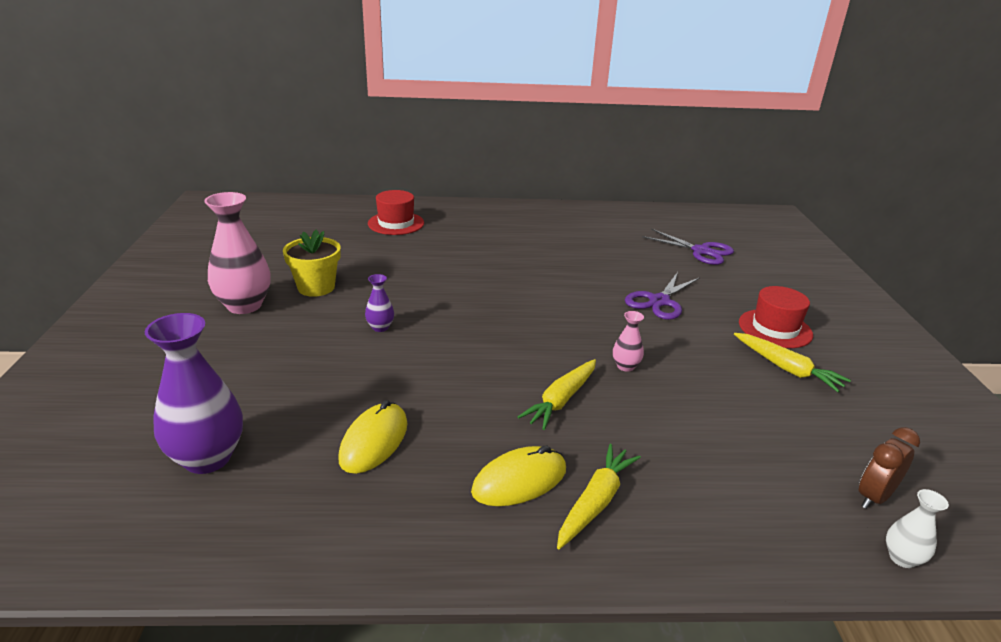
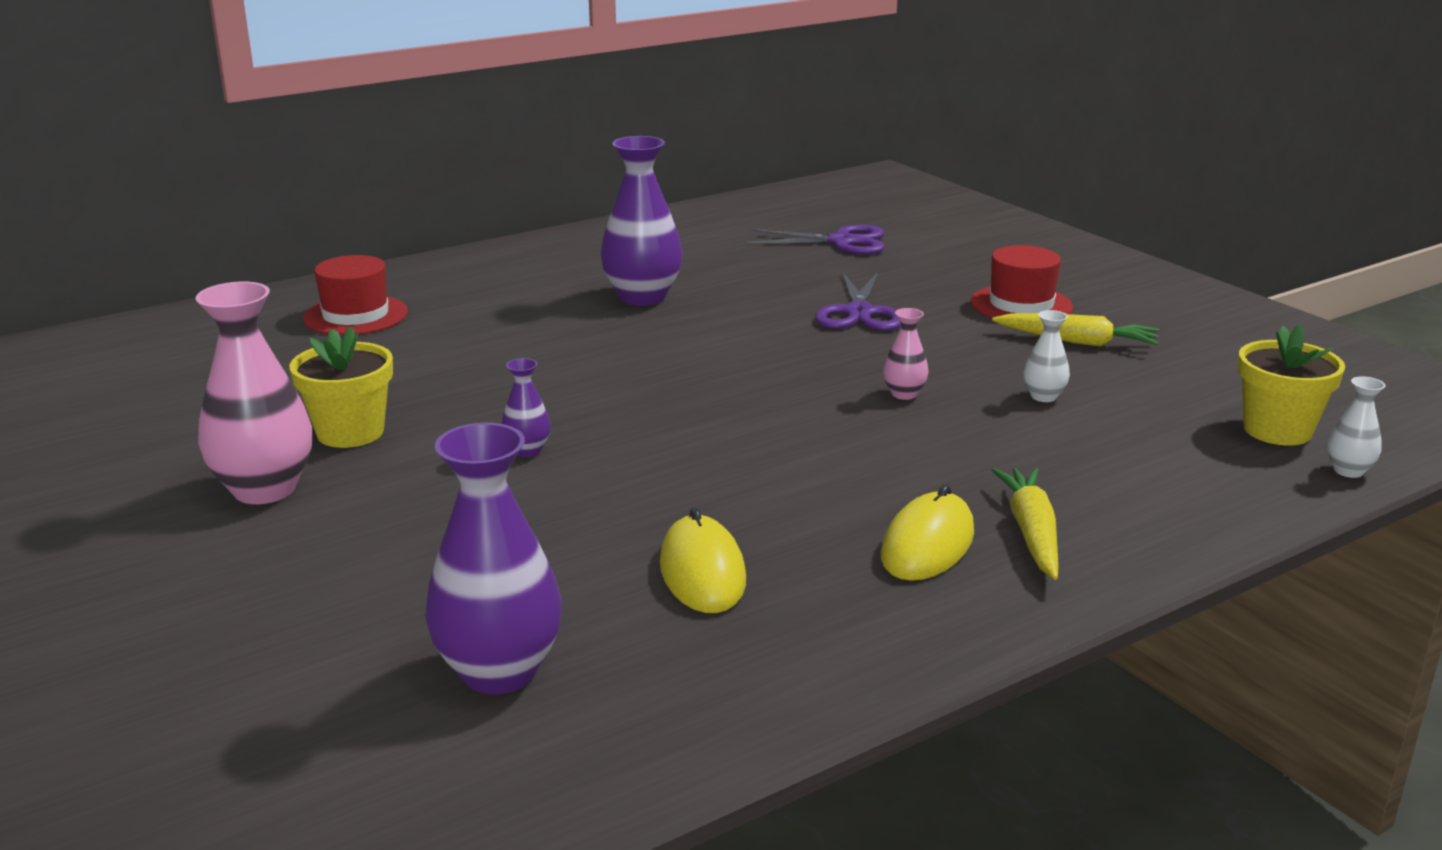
camera: 30 degrees left, 5 degrees down
(545, 254) = (642, 297): none -> purple vase
(561, 400) = (874, 452): yellow carrot -> none
(717, 401) = (1043, 396): none -> white vase
(874, 497) = (1277, 430): brown clock -> yellow flower pot

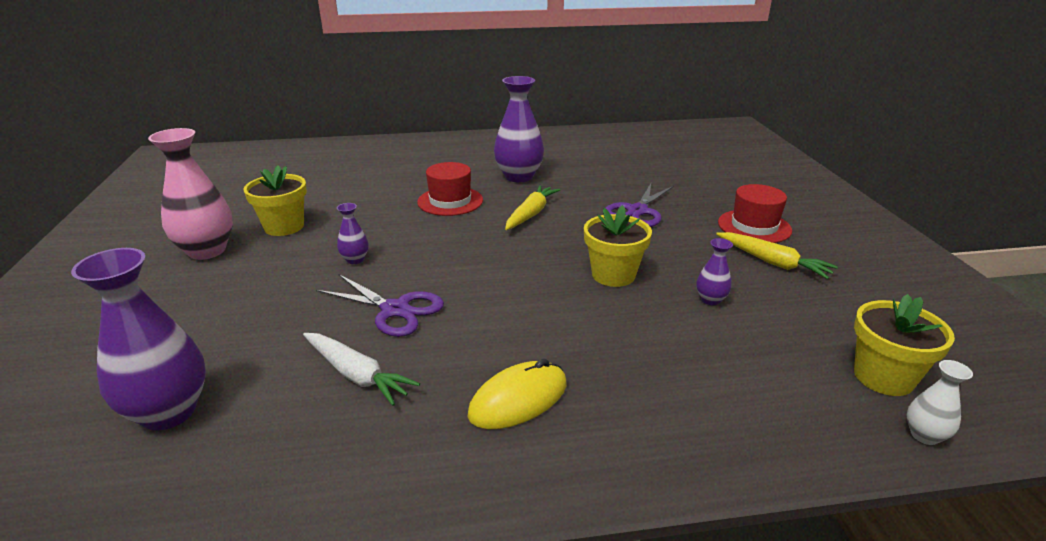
camera: 25 degrees right, 5 degrees up
(355, 315) = (364, 160): red hat -> red hat (450, 201)
(702, 572) = (356, 375): yellow mouse -> white carrot
(841, 242) = (670, 162): purple scissors -> purple scissors (395, 310)
(904, 394) = (613, 275): pink vase -> yellow flower pot
(1031, 532) = (602, 413): yellow carrot -> yellow carrot (531, 214)
(1043, 396) = (710, 300): white vase -> purple vase

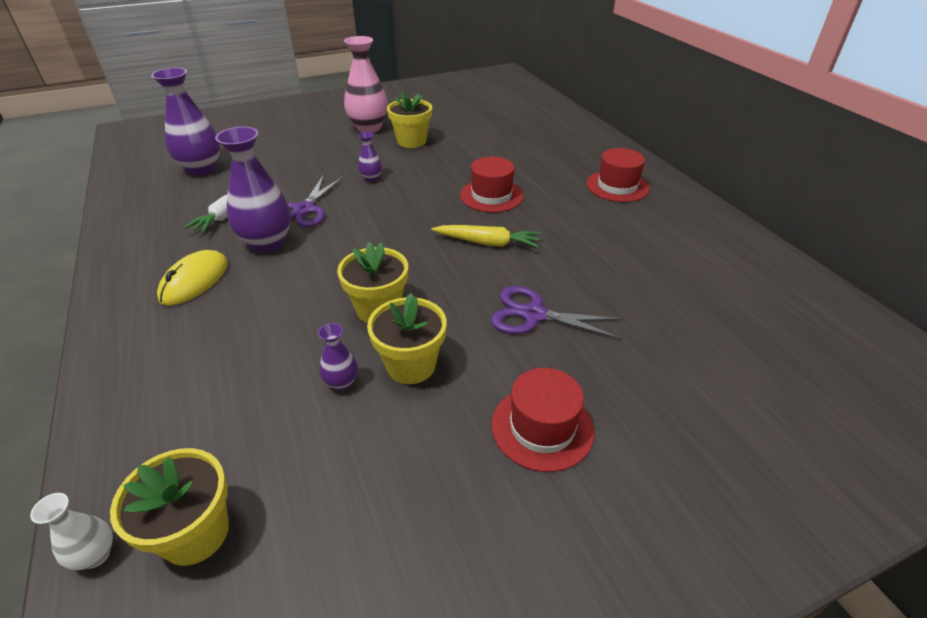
camera: 75 degrees right, 10 degrees up
(474, 152) = (617, 186): none -> red hat
(518, 399) = (194, 281): yellow mouse -> yellow mouse turned 75 degrees clockwise
(519, 177) = (573, 222): purple vase -> purple vase (267, 243)
(691, 266) = (411, 365): none -> yellow flower pot
(772, 262) = (441, 443): yellow carrot -> none

